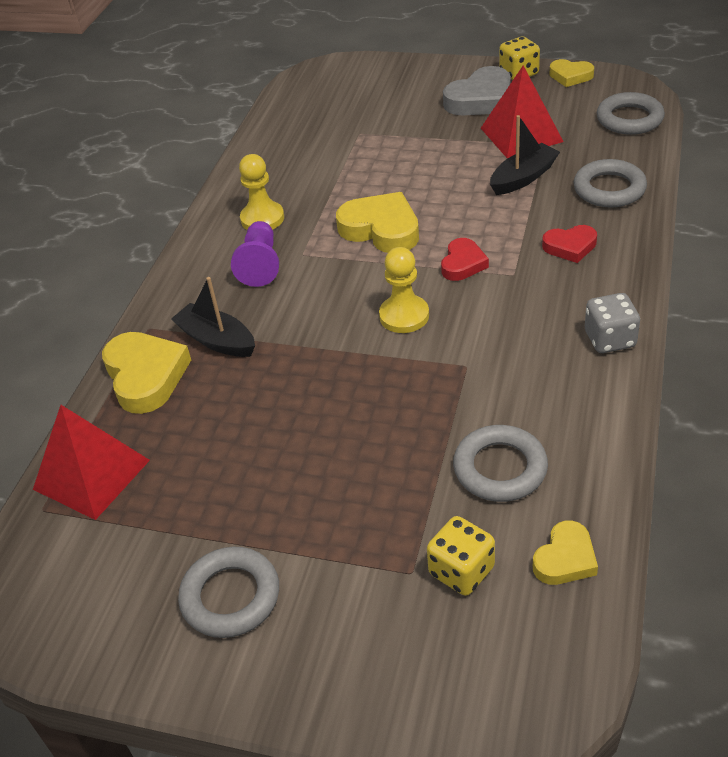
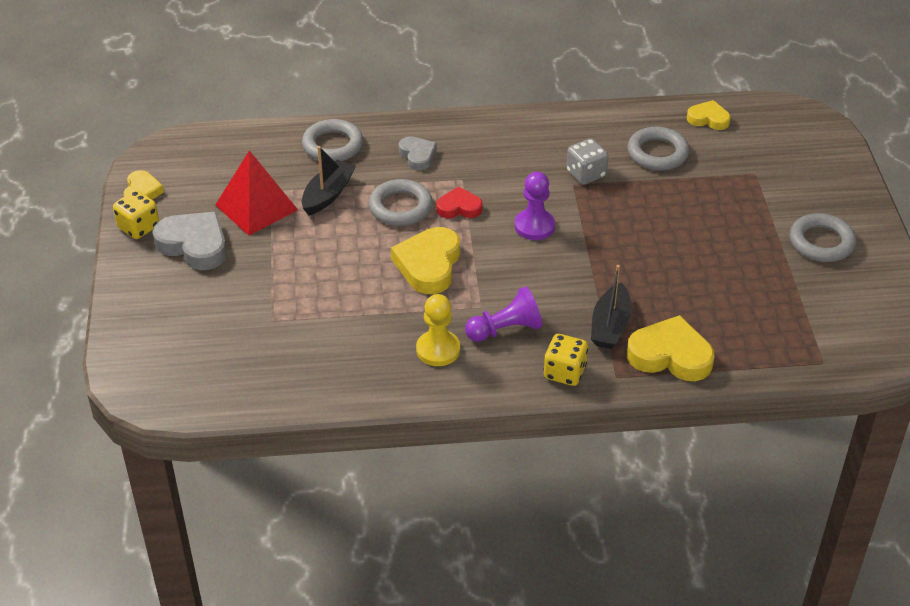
camera: 115 degrees left, 0 degrees up
(91, 474) = (778, 347): red pyramid -> none
(146, 376) = (670, 355): yellow heart -> yellow heart turned 60 degrees clockwise
(404, 316) = (534, 226): yellow pawn -> purple pawn
(461, 571) = (741, 154): yellow dice -> yellow dice (564, 372)
(523, 178) = (328, 195): black boat -> black boat turned 90 degrees clockwise
(570, 247) = (417, 155): red heart -> grey heart
(609, 339) = (516, 124): grey dice -> grey dice (586, 174)
(629, 119) = (219, 147): grey ring -> grey ring (400, 207)

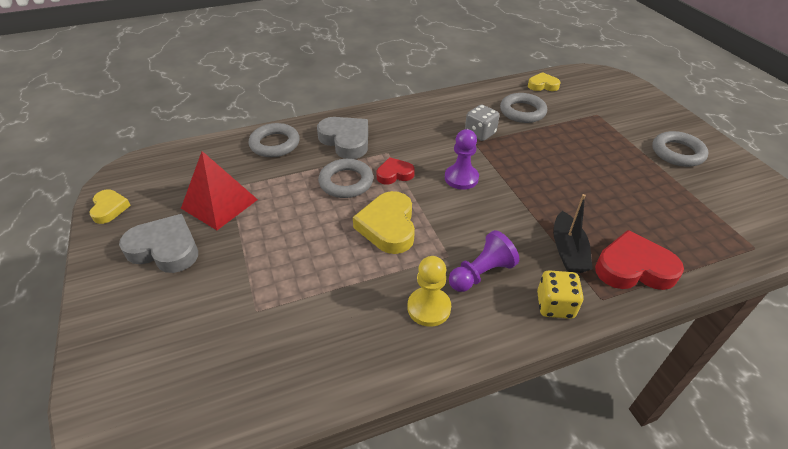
camera: 15 degrees left, 0 degrees up
(138, 227) = (108, 242): yellow dice -> none
(328, 195) = (281, 182): black boat -> none
(417, 155) = (346, 141): grey heart -> grey heart, size x1.70
(670, 355) = (633, 268): yellow heart -> red heart

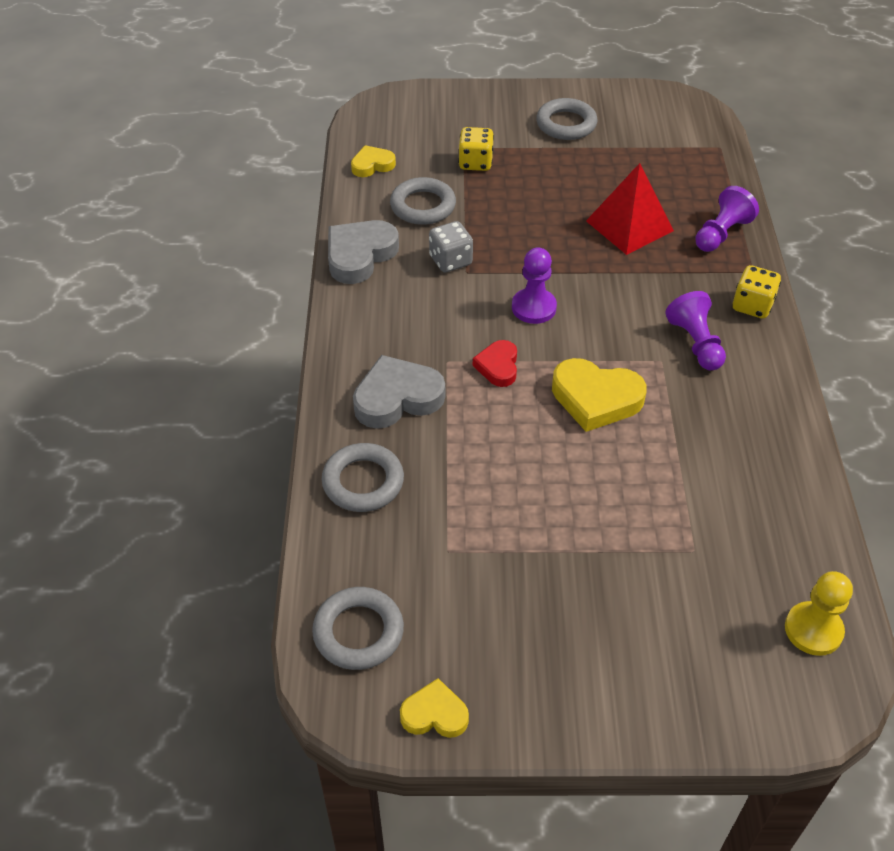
camera: 70 degrees left, 5 degrees up
(165, 249) = (555, 640): grey heart -> grey heart (359, 255)
(219, 203) = (481, 567): red pyramid -> red pyramid (629, 225)
(346, 182) = (493, 418): grey ring -> grey ring (358, 632)
(429, 308) = (730, 398): yellow pawn -> yellow pawn (813, 630)
(542, 85) = (372, 165): yellow heart -> yellow heart turned 45 degrees clockwise
(568, 251) = (684, 268): black boat -> none
(587, 122) = (475, 163): none -> yellow dice
(633, 268) = (721, 233): red heart -> purple pawn

